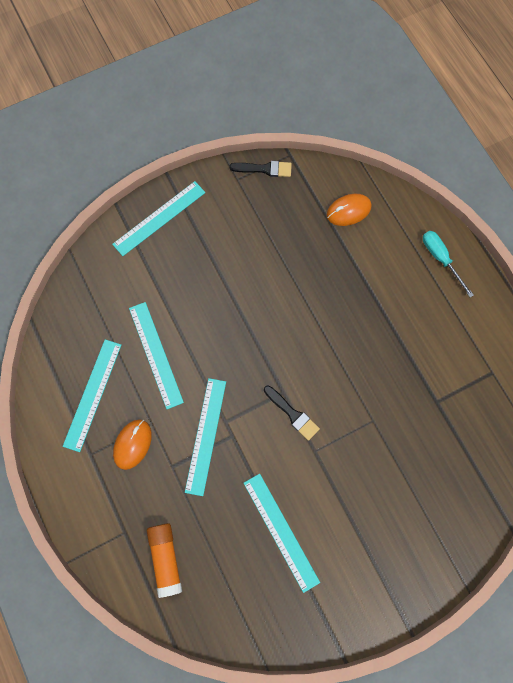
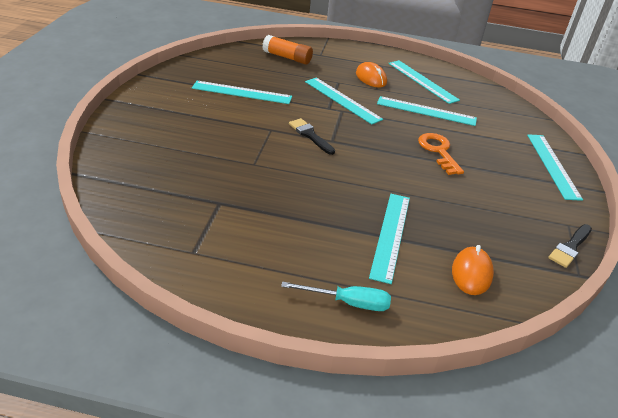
camera: 125 degrees right, 35 degrees down
(219, 306) = (438, 151): none -> orange key
(293, 414) = (310, 135): black brush -> black brush turned 60 degrees clockwise
(359, 275) = (390, 235): none -> turquoise ruler

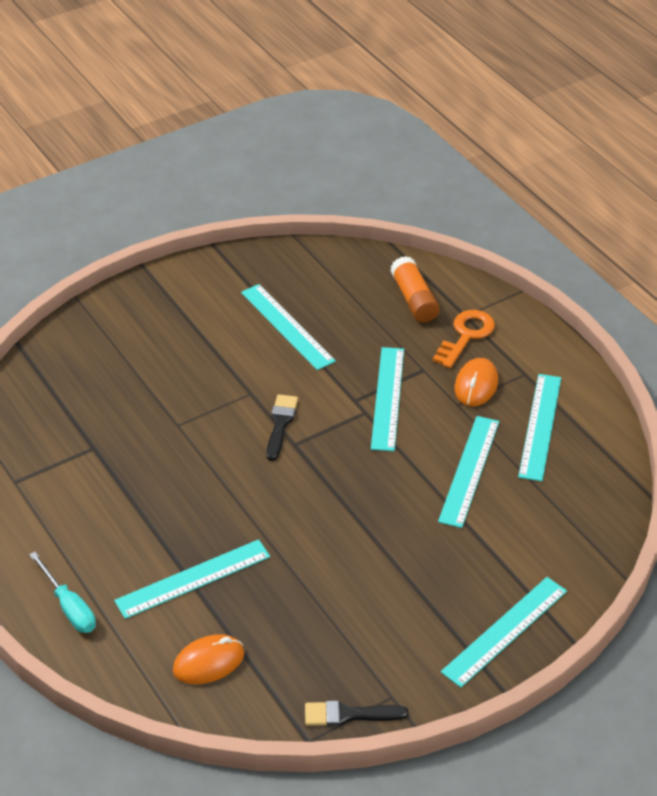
camera: 50 degrees right, 5 degrees up
(426, 111) = (469, 470): turquoise ruler -> turquoise ruler turned 45 degrees clockwise
(438, 151) = (393, 528): orange key -> orange key (466, 336)

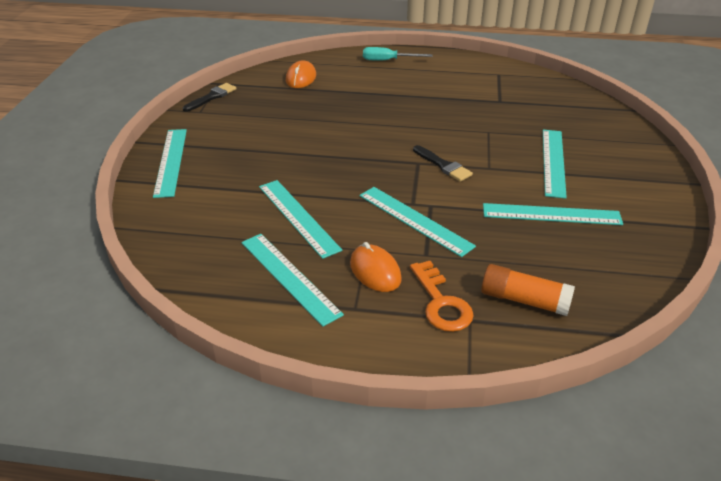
camera: 130 degrees right, 5 degrees down
(193, 578) = (358, 93): turquoise ruler -> turquoise ruler (553, 162)

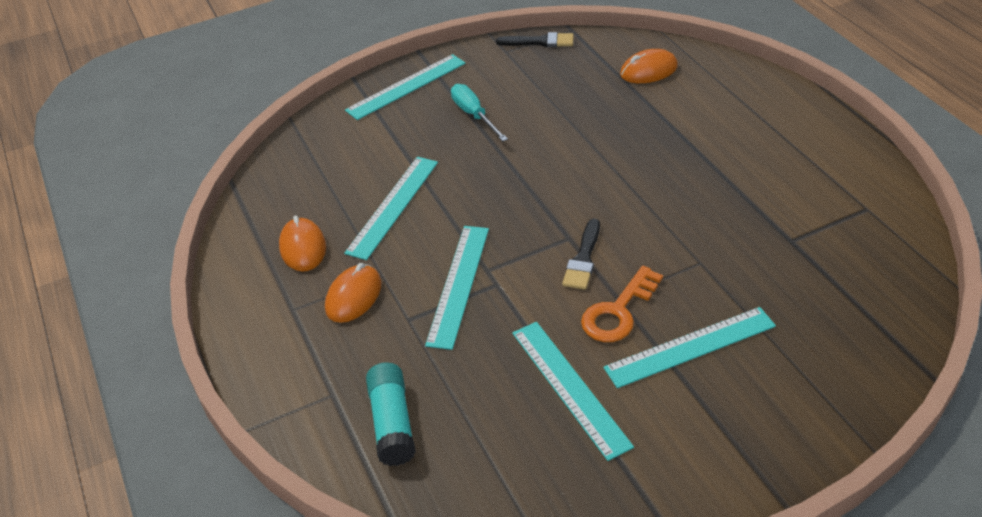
camera: 60 degrees right, 5 degrees up
(289, 277) = (303, 247): turquoise ruler -> orange mouse
(388, 60) = (775, 106): turquoise screwdriver -> turquoise screwdriver (474, 115)
(441, 302) = (342, 362): orange key -> orange key (618, 311)
(524, 300) = (392, 423): orange glue stick -> turquoise glue stick

